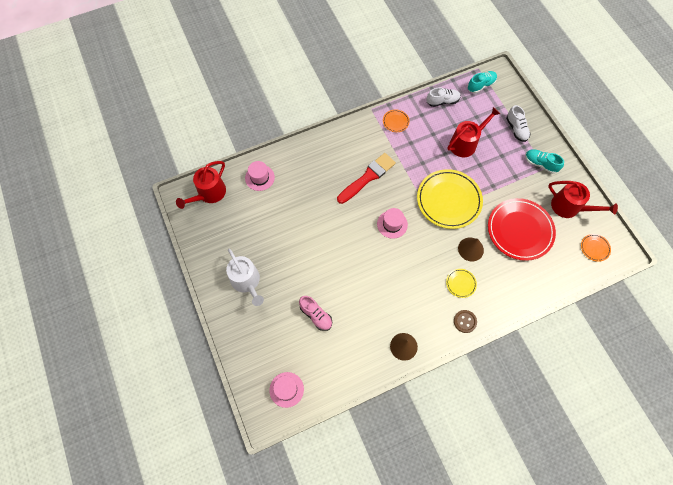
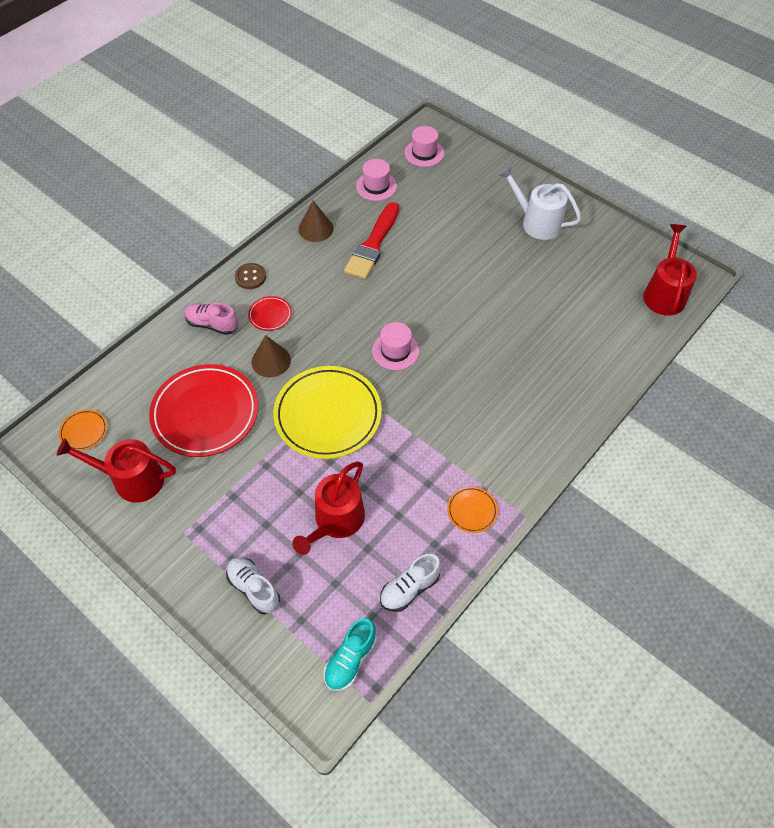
camera: 155 degrees right, 10 degrees down
(259, 177) = (616, 339): pink hat -> pink hat (376, 186)
(316, 315) = (434, 220): pink shoe -> pink shoe (212, 324)
(367, 177) = (465, 400): red brush -> red brush (373, 245)
(461, 283) = (270, 315): yellow plate -> red plate
(540, 164) = (195, 536): turquoise shoe -> none

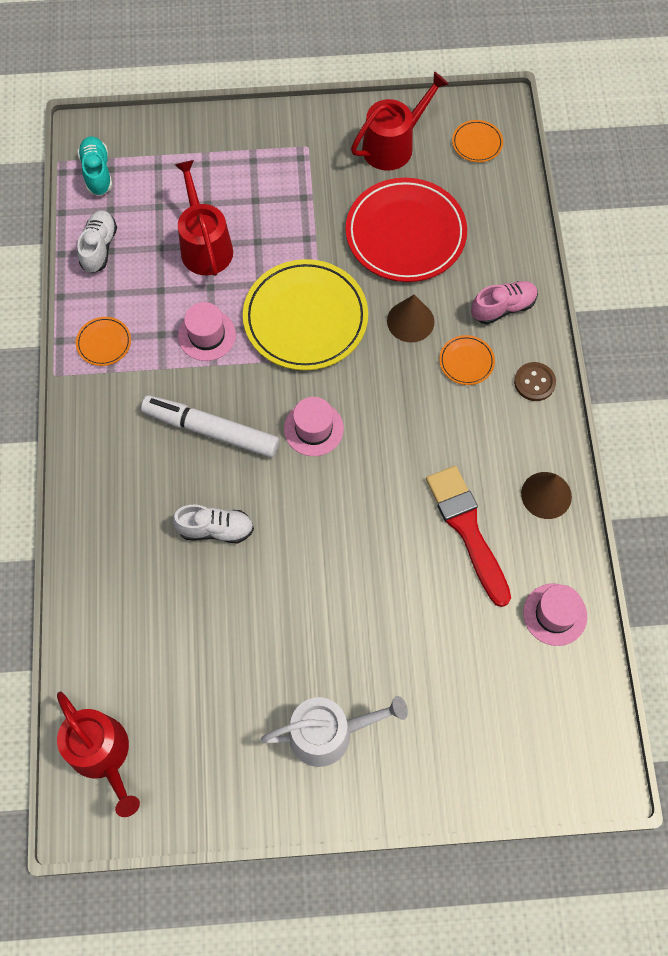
camera: 135 degrees right, 10 degrees up
(254, 588) = (213, 156): white shoe -> white shoe (216, 529)
(270, 315) = (466, 361): red plate -> orange plate
(424, 153) = (562, 722): pink hat -> pink hat (207, 335)
(456, 398) = (211, 430): none -> white marker

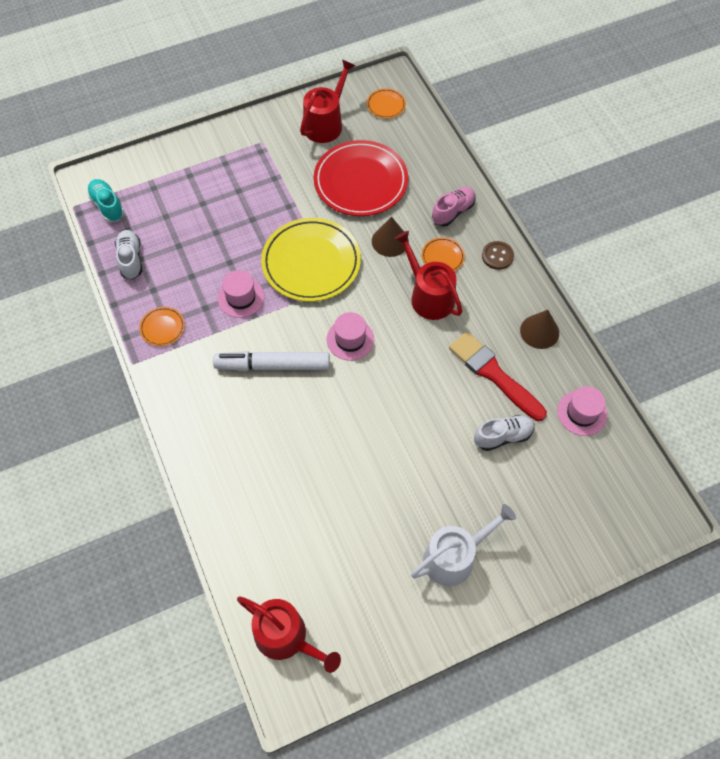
camera: 20 degrees left, 5 degrees down
(205, 246) = (213, 234): red watering can -> red watering can (429, 296)
(216, 529) = (306, 436): white shoe -> white shoe (503, 436)

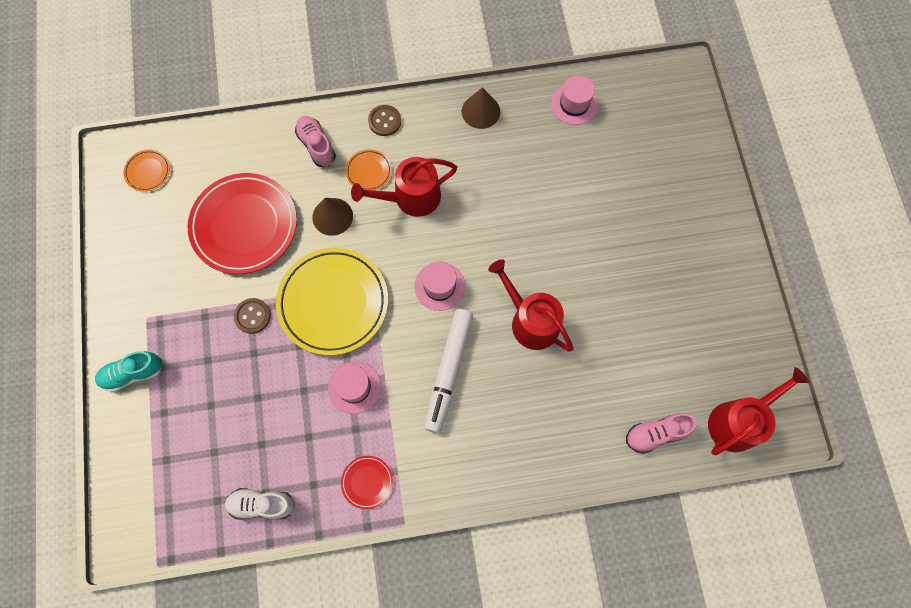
camera: 75 degrees left, 10 degrees up
(107, 206) = (172, 522): turquoise shoe -> turquoise shoe (133, 373)
(162, 327) = (367, 482): orange plate -> red plate
(256, 557) = (655, 434): none -> pink shoe
(283, 210) = (252, 316): none -> brown button
(325, 124) = (148, 242): red watering can -> red watering can (530, 321)
(454, 557) = (689, 253): white watering can -> none
(494, 374) = (515, 165): red brush -> none
(503, 436) = (581, 177): white shoe -> none

